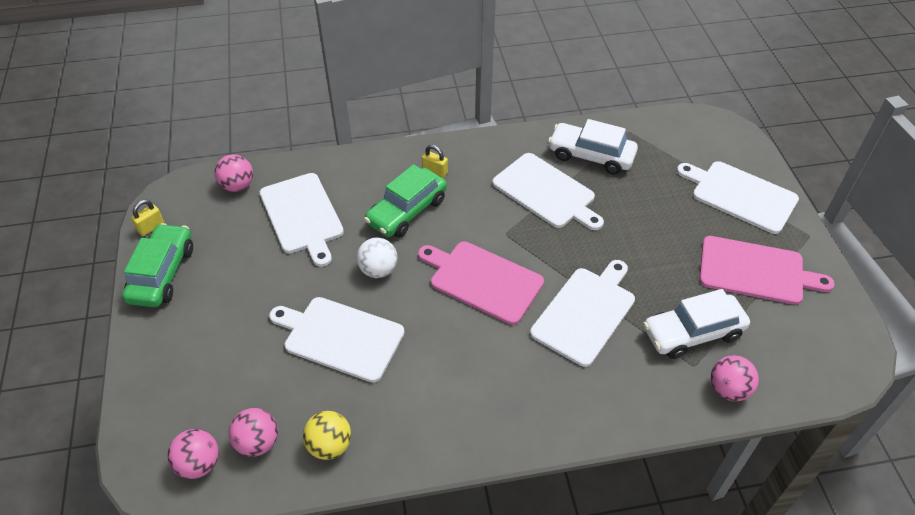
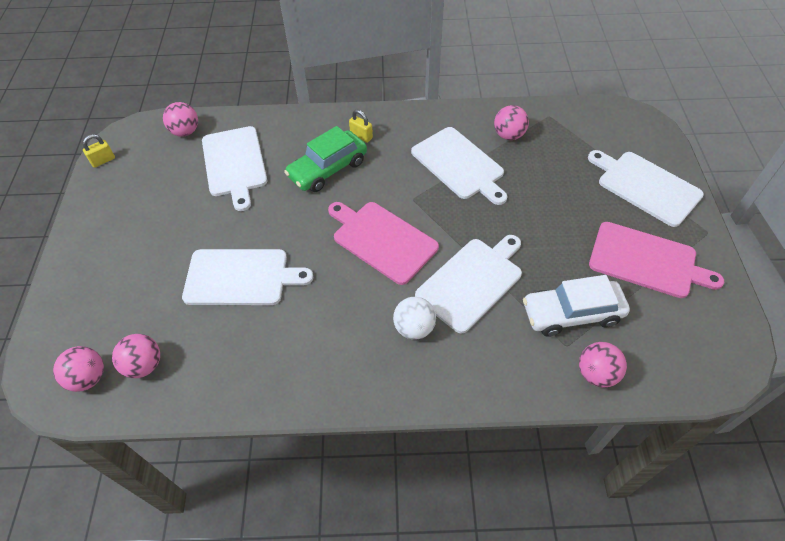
camera: 10 degrees right, 5 degrees up
(162, 274) = (102, 202): green car -> none
(330, 445) = (207, 377): yellow ball -> none
(340, 337) = (241, 277): white cutting board -> white cutting board turned 150 degrees clockwise
(378, 270) = (289, 220): white ball -> white ball (414, 328)
(591, 156) = (508, 135): white car -> pink ball

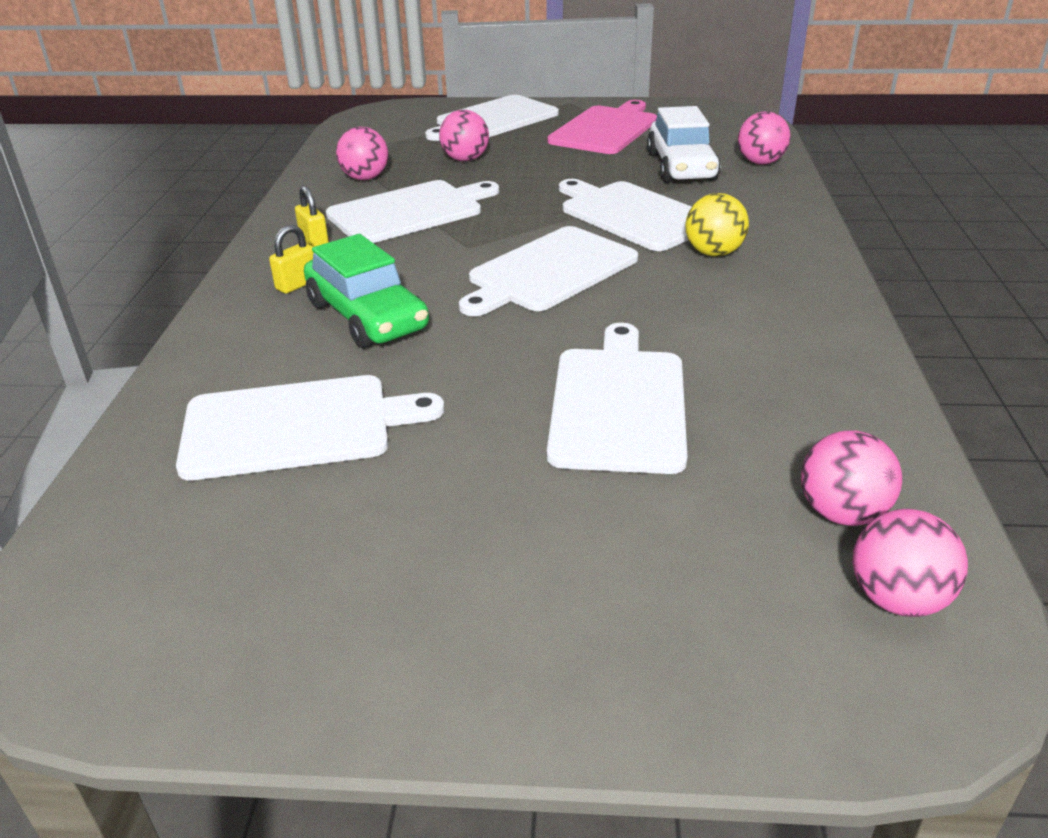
camera: 85 degrees left, 20 degrees down
(103, 160) = (147, 685): yellow padlock -> yellow padlock (314, 242)
(185, 131) = (129, 513): pink ball -> pink ball (465, 160)
(382, 240) = (549, 271): pink cutting board -> white cutting board
(414, 328) = (713, 253): white ball -> yellow ball

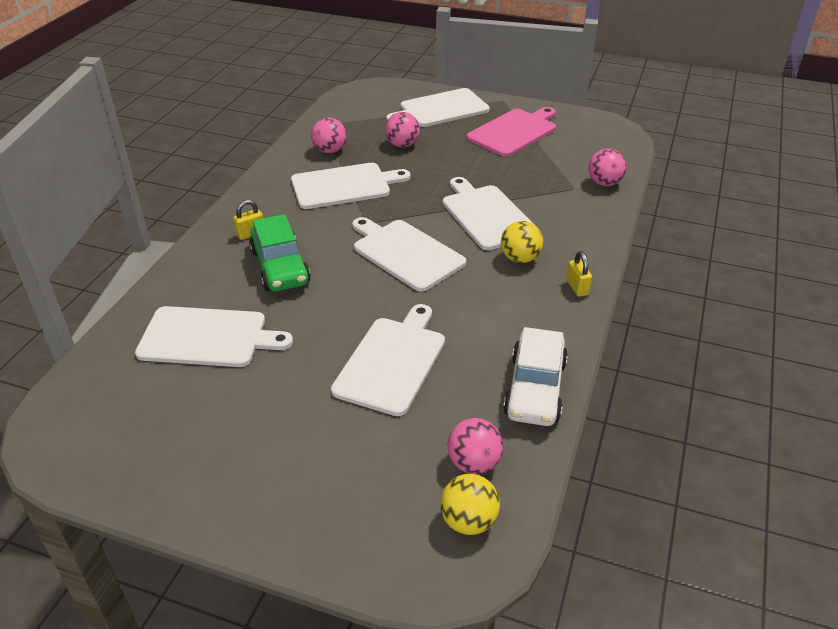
camera: 15 degrees right, 5 degrees up
(314, 242) = (275, 201): yellow padlock -> yellow padlock (577, 287)
(549, 271) = (406, 253): white cutting board -> white cutting board turned 75 degrees clockwise
(681, 167) = (545, 177): white car -> white car (535, 389)
(897, 599) = (468, 521): pink ball -> yellow ball

